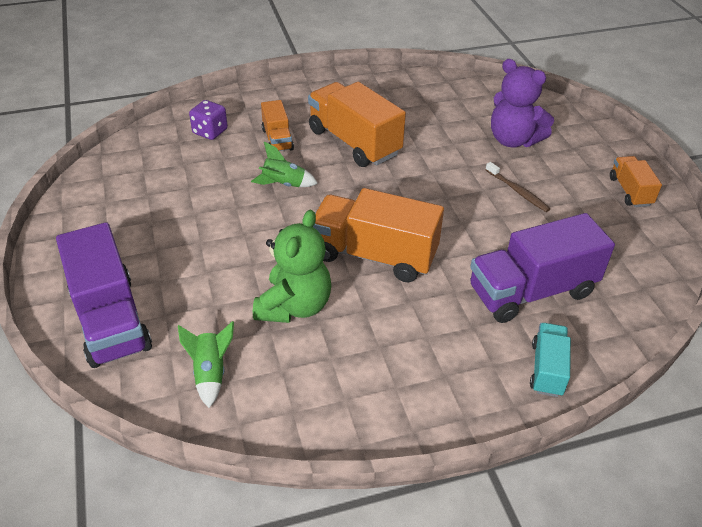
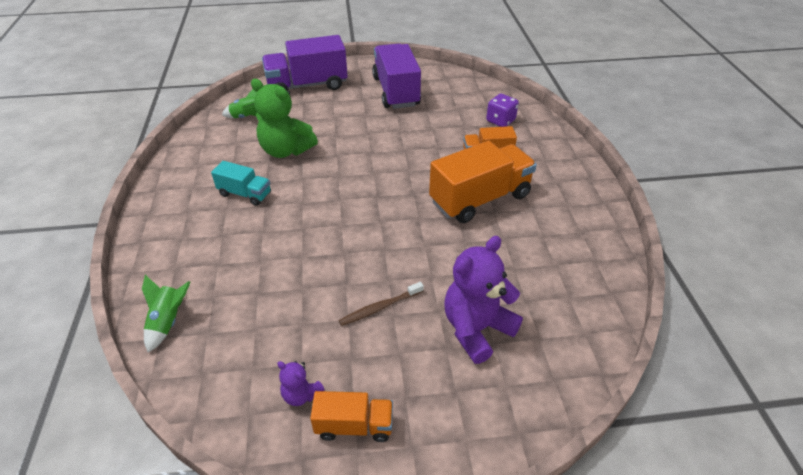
camera: 100 degrees right, 0 degrees up
(284, 184) = (422, 154): green rocket -> green rocket (168, 322)
(374, 255) = (321, 193): orange truck -> none
(531, 291) = (239, 281): purple truck -> purple truck (396, 91)
(547, 369) = (157, 268): turquoise truck -> turquoise truck (245, 194)
(624, 222) = (301, 394): none -> purple teddy bear

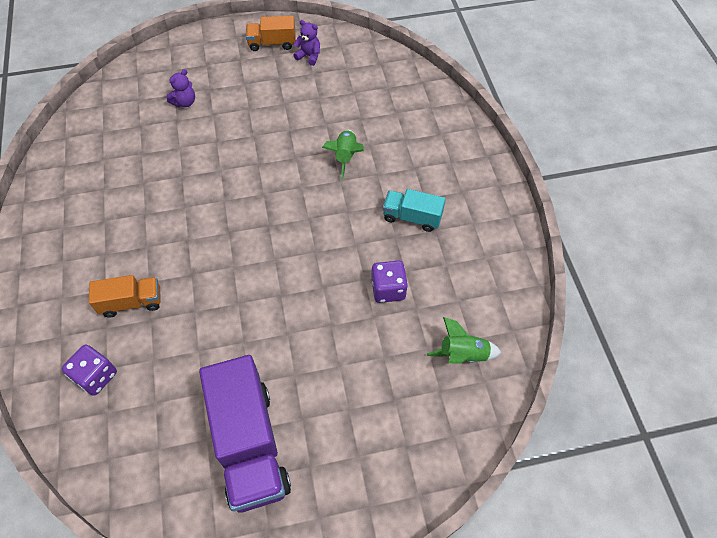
camera: 175 degrees right, 15 degrees up
(168, 322) = (421, 92): green rocket -> green rocket (345, 157)
(286, 150) = (388, 289): green teddy bear -> purple dice
(307, 85) = (399, 451): purple truck -> none
(380, 307) = (259, 112): brown toothbrush -> none
(476, 329) = (185, 102): purple teddy bear -> purple teddy bear, size x0.48
(480, 199) = (156, 229): orange truck -> none

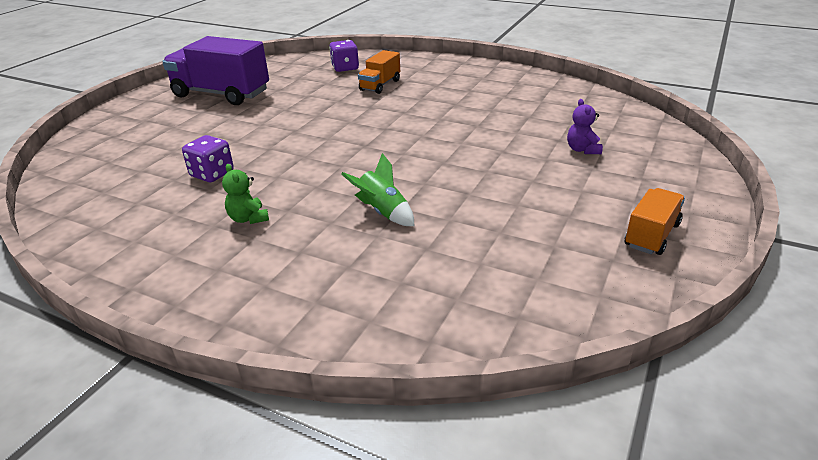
camera: 130 degrees right, 25 degrees down
(309, 56) = (595, 255): purple teddy bear -> none
(412, 217) = (248, 218): turquoise truck -> green teddy bear
(463, 355) = (103, 182): green rocket -> none

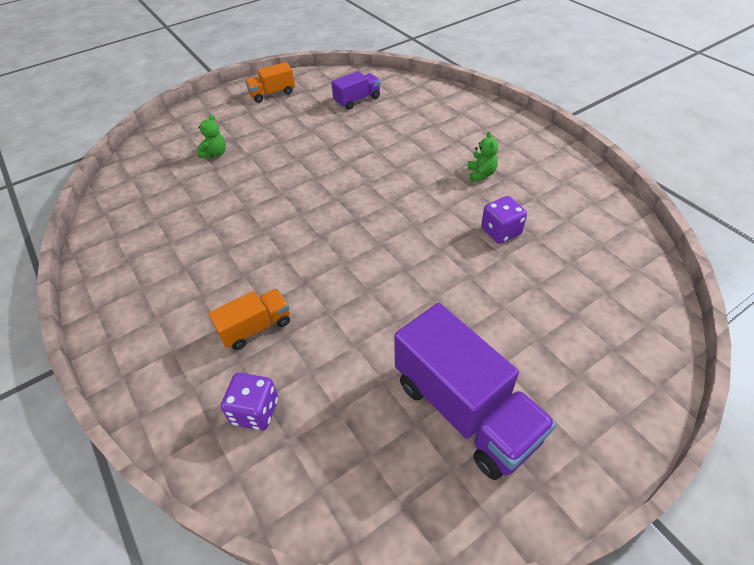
camera: 150 degrees left, 15 degrees up
(383, 212) = (391, 150): green rocket -> none
(508, 269) = (357, 100): none -> purple truck
(582, 150) = (215, 154): purple teddy bear -> green teddy bear

